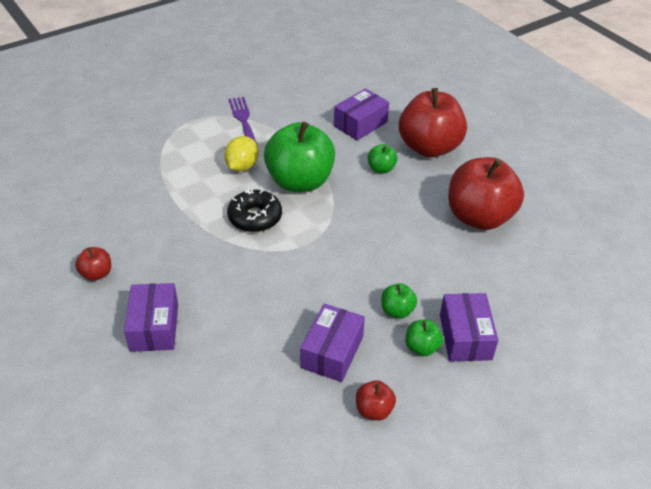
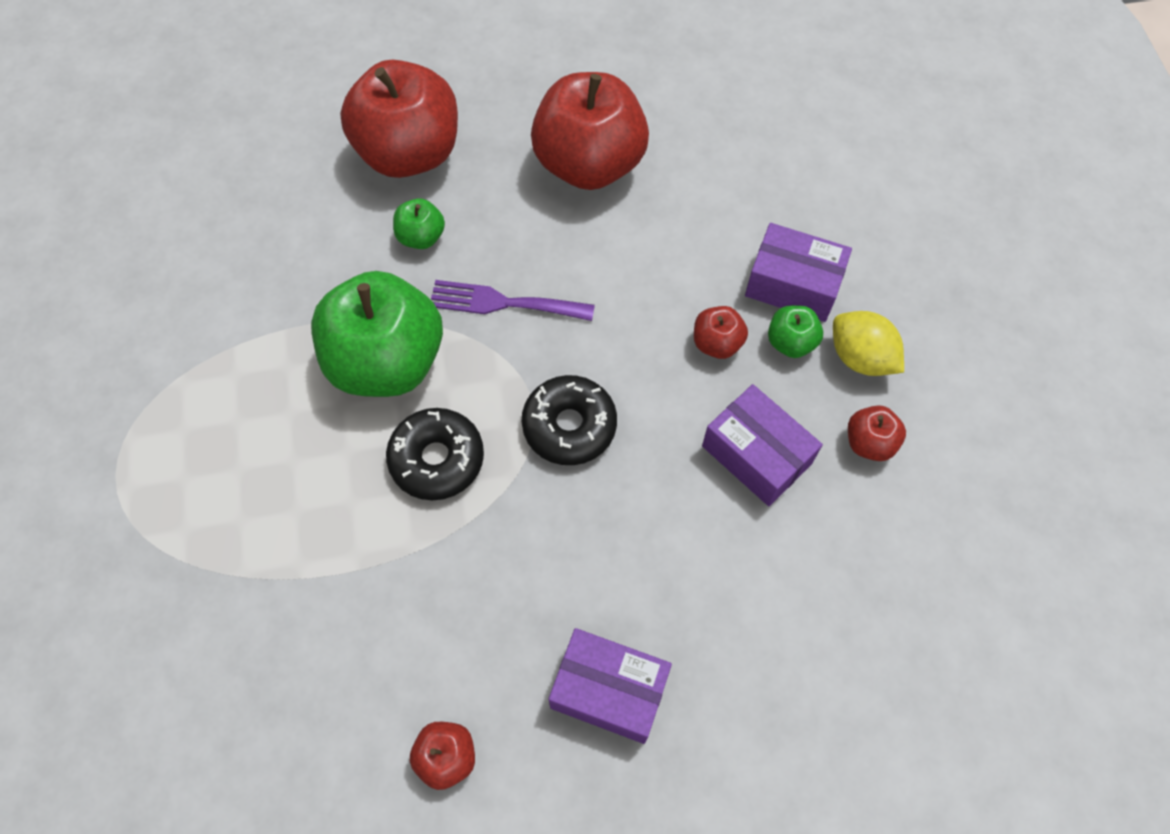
camera: 65 degrees left, 20 degrees up
(242, 166) = (298, 435): yellow lemon -> yellow lemon (860, 357)
(243, 120) = (172, 390): purple fork -> purple fork (503, 303)
(303, 262) = (569, 426): none -> black donut
(360, 124) = (296, 218): purple box -> none
(397, 311) = (717, 343): green apple -> red apple

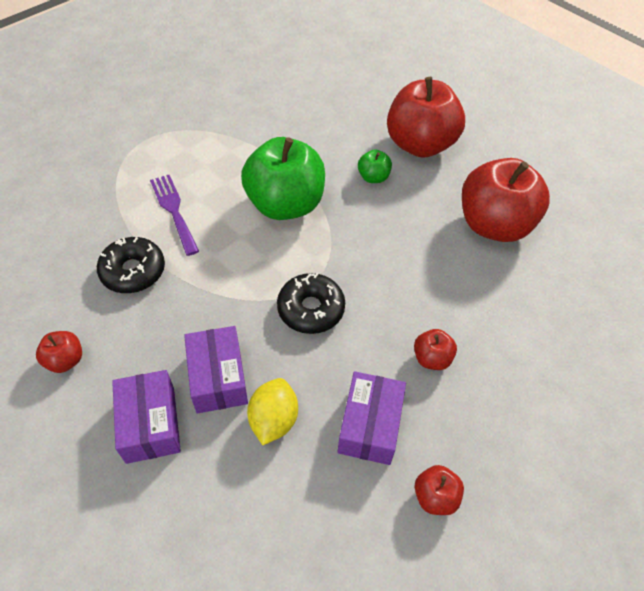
camera: 55 degrees right, 10 degrees down
(437, 459) = (243, 258): black donut -> black donut (133, 271)
(503, 303) = (364, 235): purple fork -> purple fork (173, 210)
(790, 342) = (470, 403): green apple -> none
(793, 285) = (515, 381): purple box -> purple box (218, 378)
(860, 357) = (497, 455): yellow lemon -> yellow lemon (273, 420)

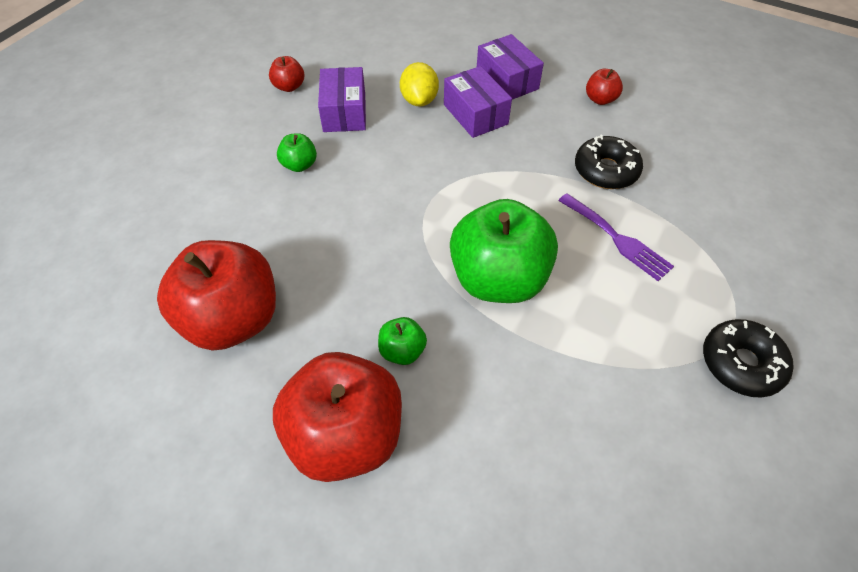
camera: 165 degrees right, 0 degrees up
(311, 309) = (421, 178): black donut -> black donut (741, 363)
(432, 358) = (299, 165): red apple -> green apple

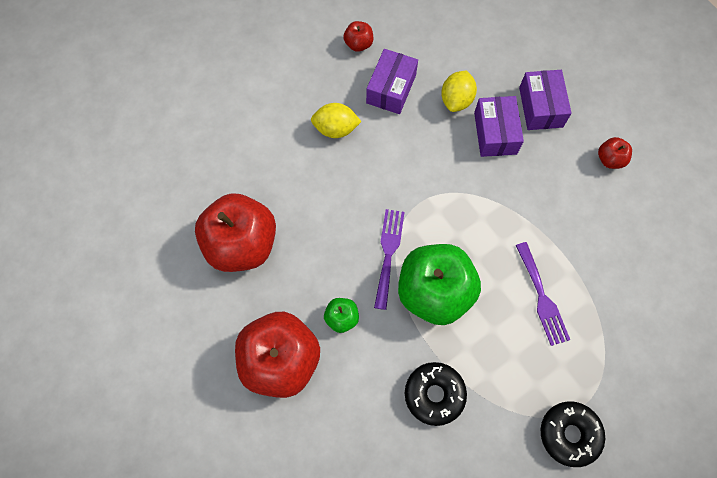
camera: 25 degrees right, 15 degrees up
(299, 165) = (336, 129): green apple -> yellow lemon
(423, 260) = (388, 253): none -> purple fork
(605, 170) = (570, 233): black donut -> black donut (434, 394)

